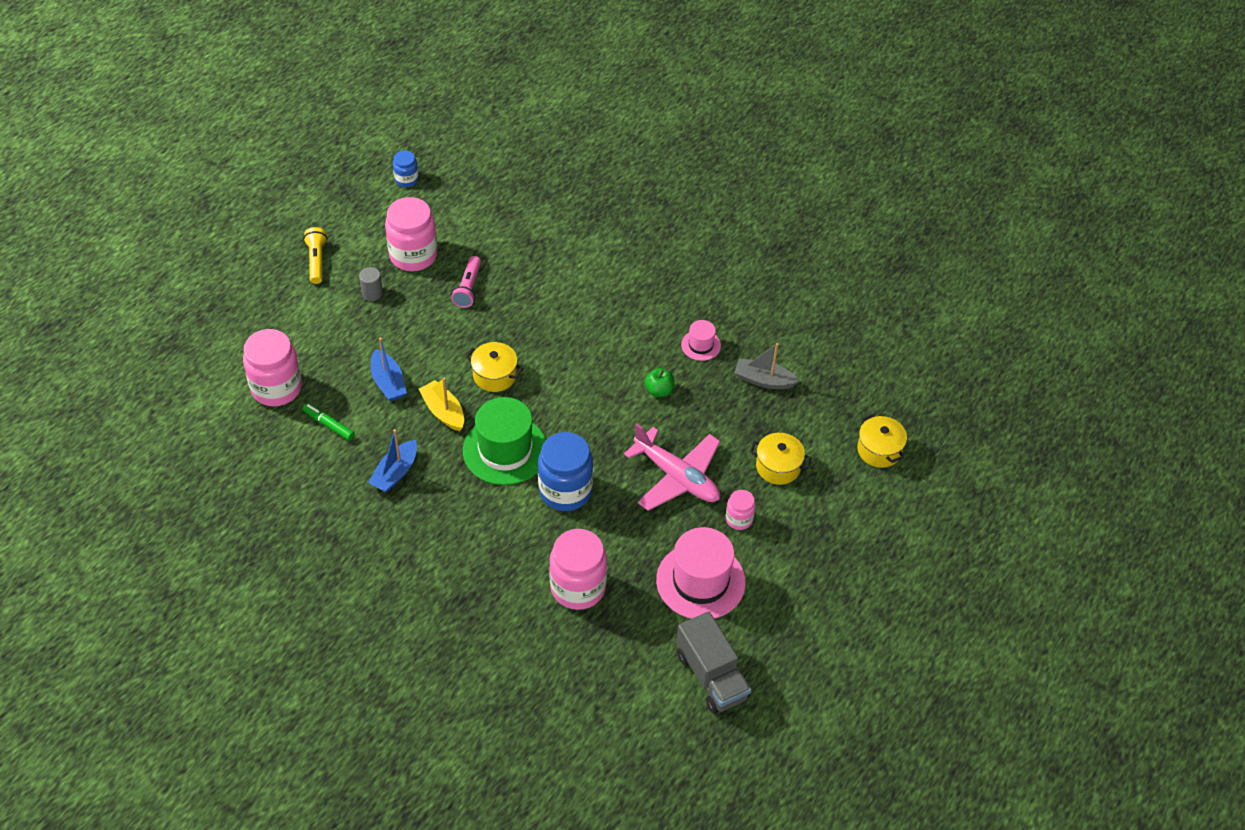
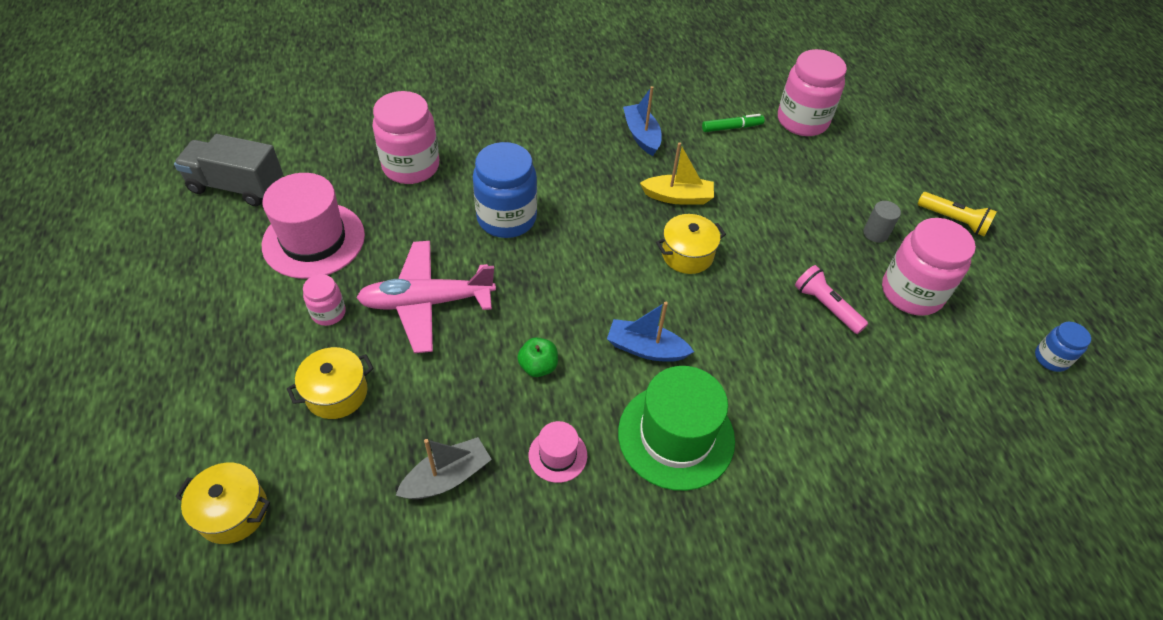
camera: 130 degrees right, 0 degrees up
(388, 382) = (747, 183): blue boat -> blue boat (646, 349)
(505, 450) = (593, 208): green hat -> green hat (676, 436)

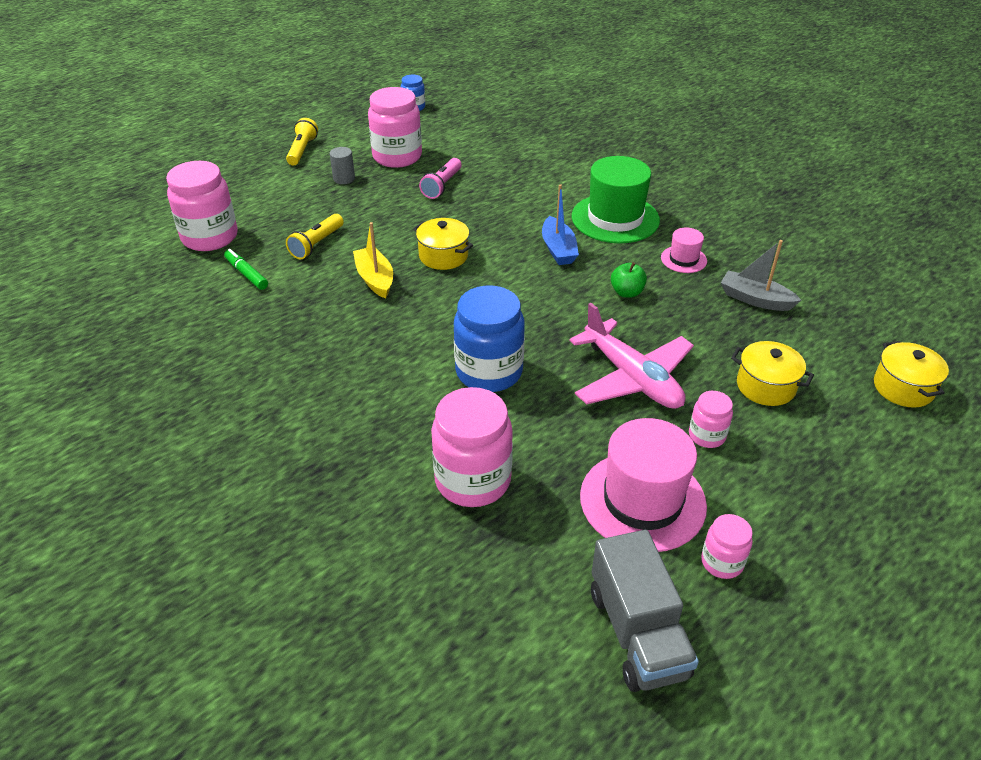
camera: 115 degrees left, 10 degrees down
(232, 252) = (722, 562): none -> pink jar
(641, 135) = (296, 326): blue boat -> none
(756, 178) = (316, 244): none -> yellow flashlight

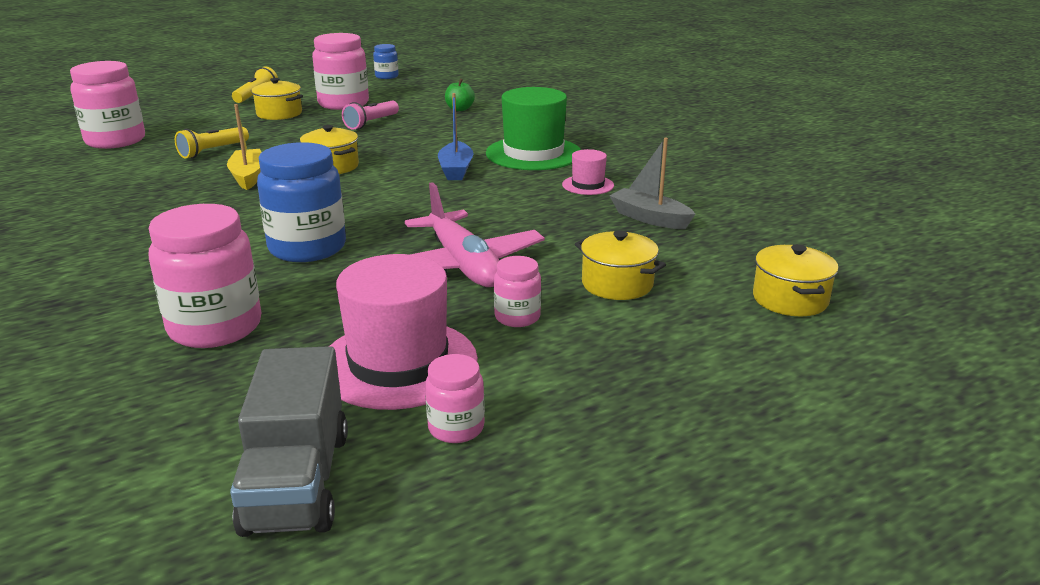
camera: 10 degrees right, 15 degrees down
(246, 274) = (125, 165): green marker -> none
(344, 179) = (279, 114): grey cylinder -> yellow pot
(627, 292) = (506, 203): green apple -> green apple (459, 109)

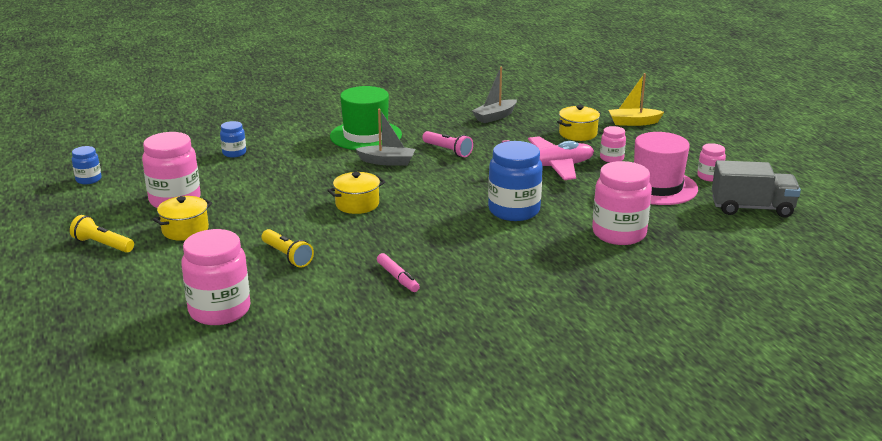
camera: 80 degrees left, 0 degrees up
(142, 198) = (398, 278): none -> pink marker
(248, 177) = (365, 236): yellow boat -> yellow boat (633, 122)
(371, 123) = (249, 188): pink flashlight -> pink flashlight (448, 151)
(456, 170) = (387, 162): blue boat -> grey boat
(459, 109) = (234, 153): green apple -> blue jar
(588, 185) = (435, 126): pink hat -> none
(790, 299) = (598, 102): yellow pot -> none

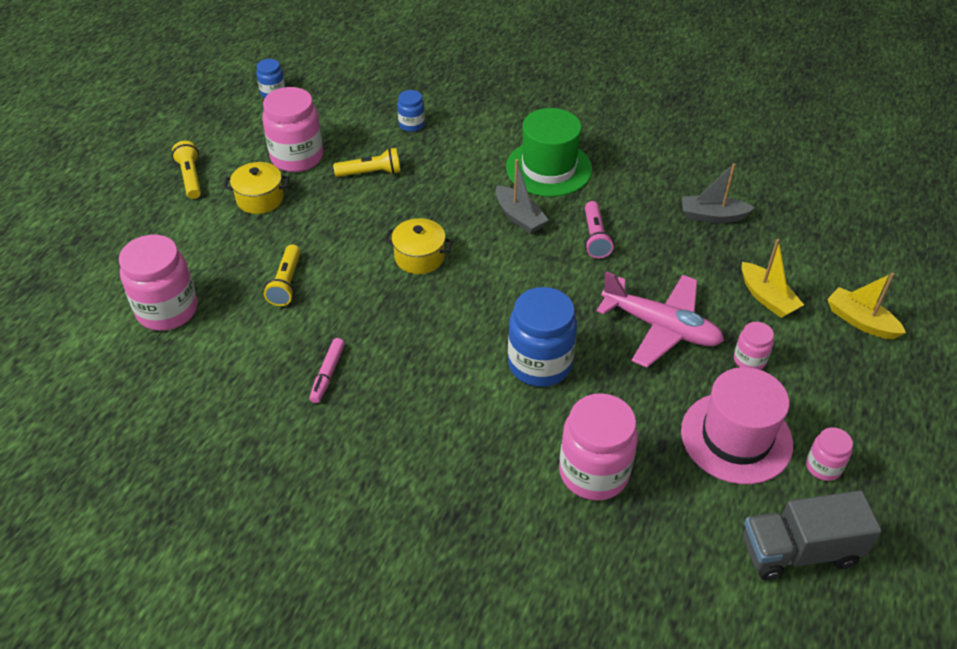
camera: 45 degrees right, 20 degrees up
(248, 184) = (371, 173): none -> yellow flashlight
(578, 134) = (767, 298): yellow pot -> yellow boat
(752, 208) = (799, 551): grey truck -> grey truck turned 120 degrees clockwise

